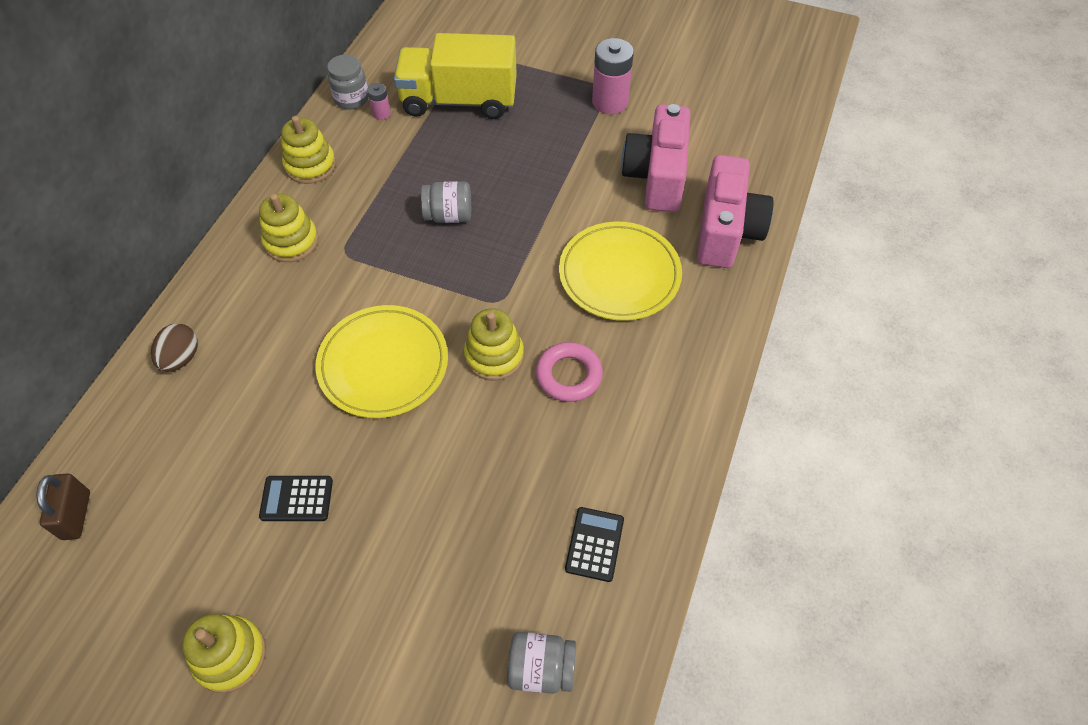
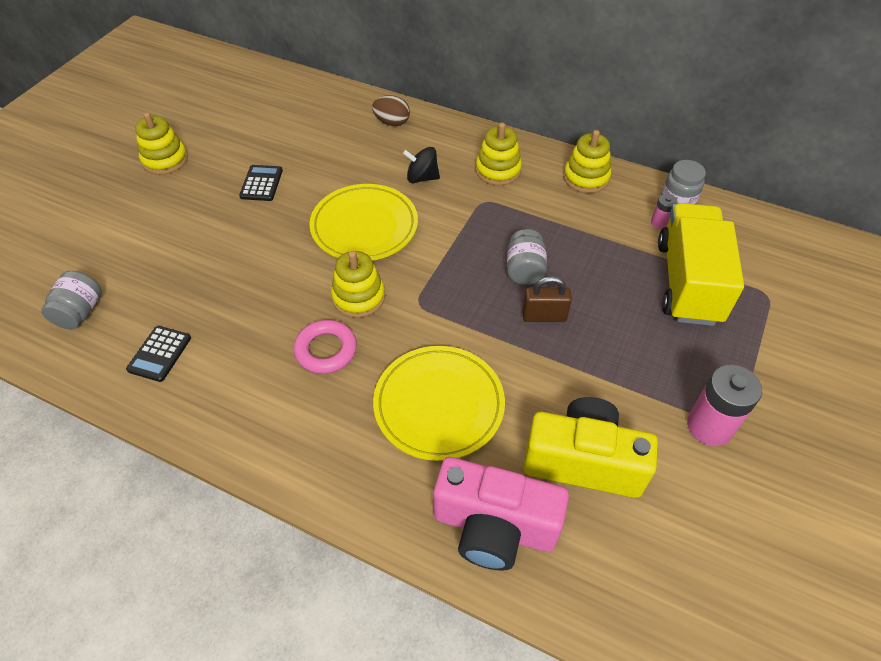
camera: 95 degrees right, 5 degrees down
(76, 515) = (283, 92): brown padlock -> brown padlock (544, 316)
(298, 314) = (422, 178): none -> black spinning top
(594, 544) = (159, 354): black calculator -> black calculator turned 90 degrees clockwise
(656, 176) = (583, 461): pink camera -> yellow camera

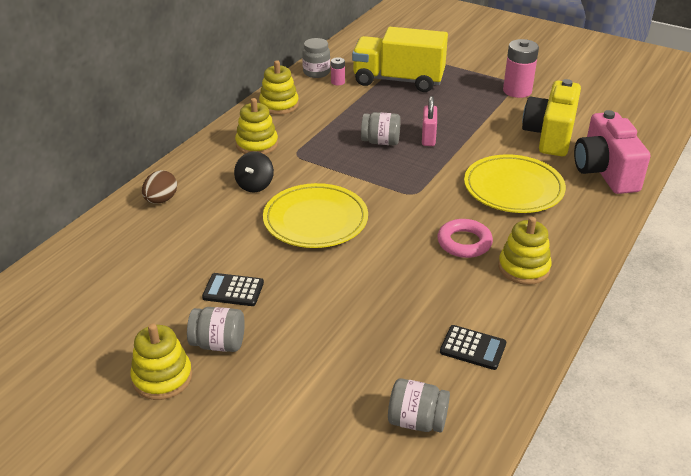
camera: 85 degrees left, 15 degrees down
(196, 184) = (218, 344): none -> grey jar
(358, 297) = (405, 224): yellow stacking toy -> yellow stacking toy (523, 268)
(494, 527) = (605, 172): pink camera -> pink camera turned 150 degrees clockwise
(544, 316) = (428, 138): brown padlock -> pink padlock

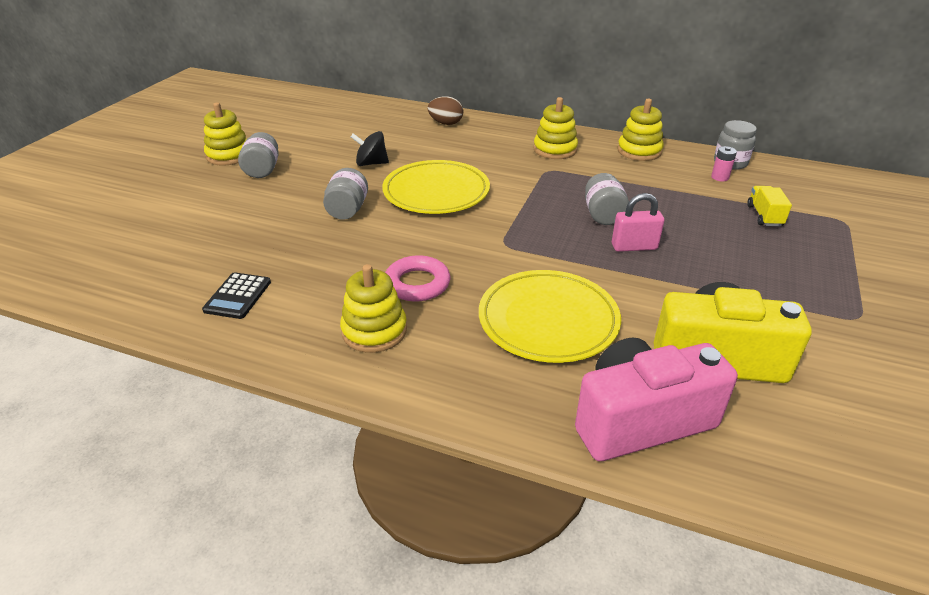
camera: 80 degrees right, 0 degrees up
(233, 290) = (327, 167): black calculator -> none
(255, 185) = (484, 157): black spinning top -> black spinning top (371, 163)
(398, 80) = (764, 216): yellow truck -> yellow truck, size x0.42
(417, 421) = (148, 268): grey jar -> grey jar (347, 210)
(517, 91) = (834, 321): pink battery -> none

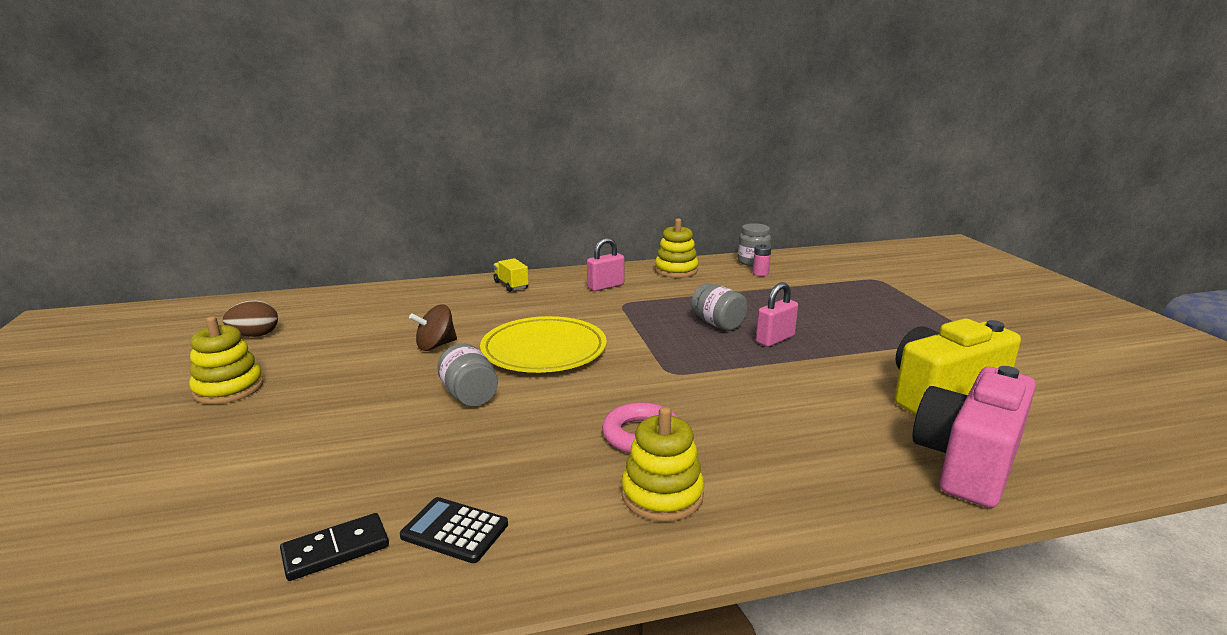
camera: 35 degrees left, 15 degrees down
(175, 279) = (336, 550): none -> black domino
(238, 296) = (454, 530): black calculator -> black calculator turned 135 degrees clockwise
(262, 170) = (301, 390): grey jar -> none
(371, 163) = (436, 345): black spinning top -> brown spinning top
(446, 123) = (469, 291): brown egg -> brown egg (255, 335)
(548, 320) = (796, 418): yellow plate -> none
(555, 150) = (605, 286): yellow stacking toy -> pink padlock
(764, 216) = (827, 290): yellow truck -> yellow truck (511, 285)

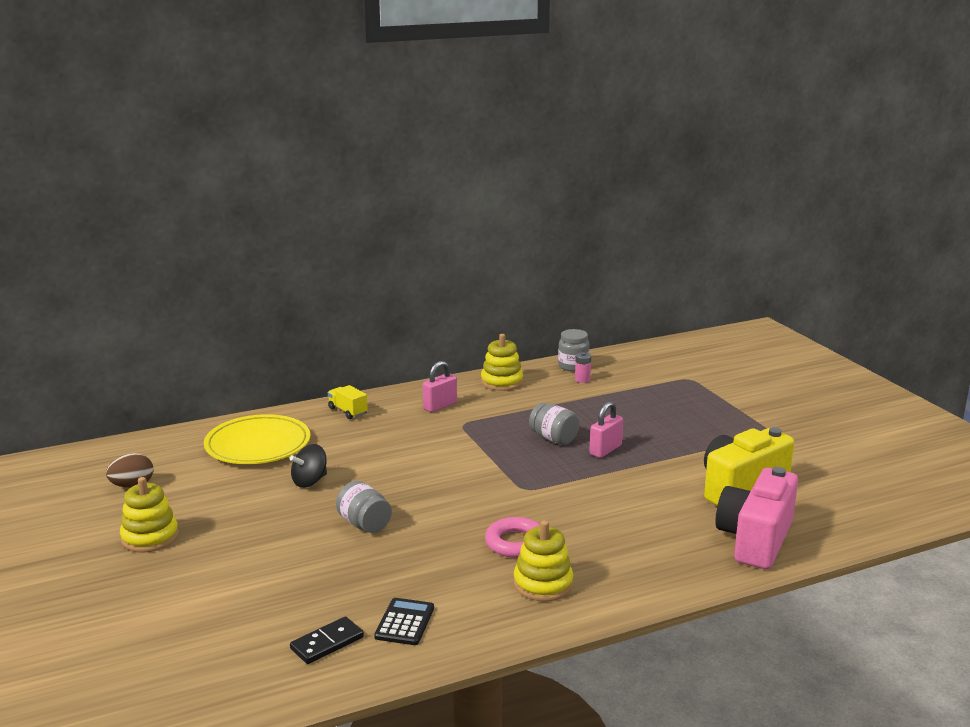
camera: 10 degrees left, 0 degrees up
(436, 345) = (310, 481): brown spinning top -> black spinning top
(454, 530) = (404, 622): black calculator -> black calculator turned 90 degrees clockwise
(544, 350) = (409, 478): yellow plate -> yellow plate (258, 445)

